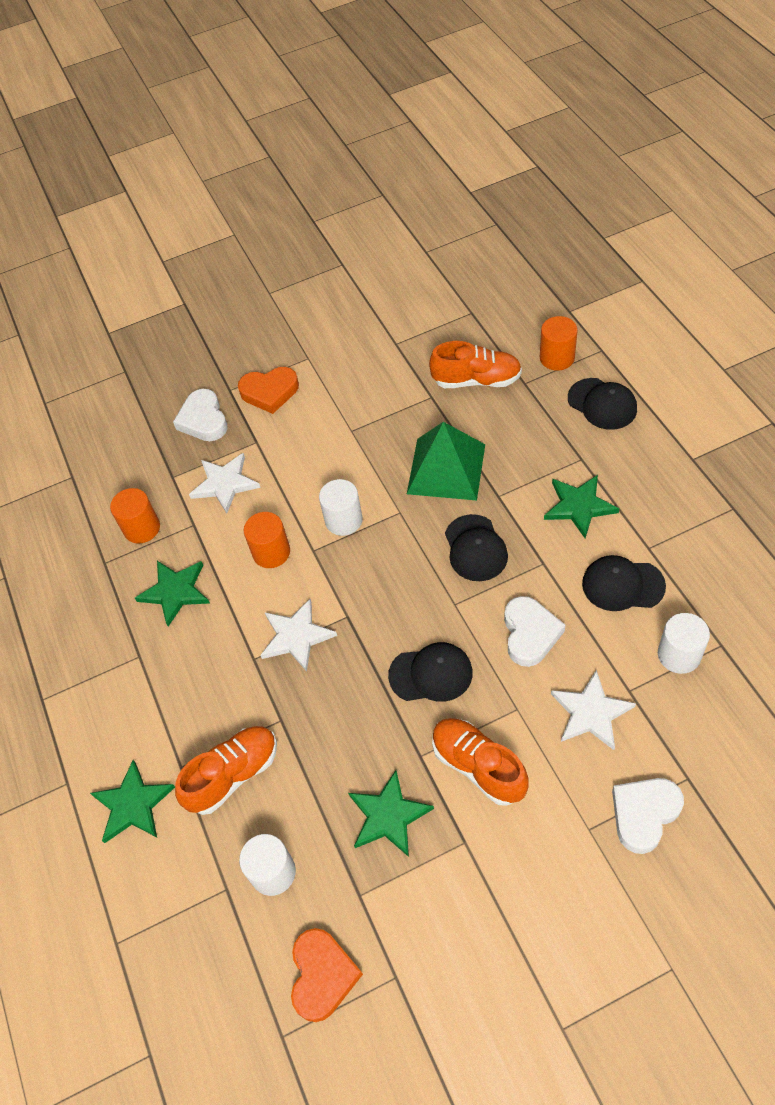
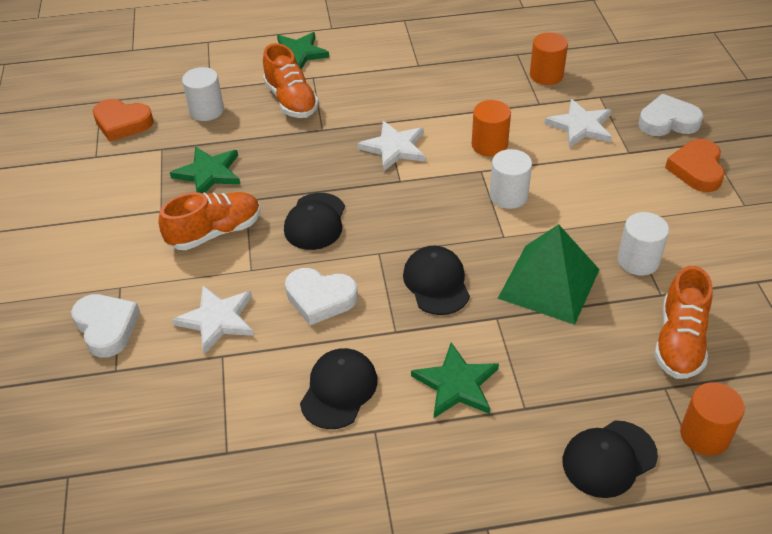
camera: 100 degrees right, 10 degrees down
(175, 592) = (471, 87): green star -> none
(475, 548) = (436, 283): black cap -> black cap turned 75 degrees clockwise
(679, 655) = (236, 410): white cylinder -> white cylinder (638, 260)

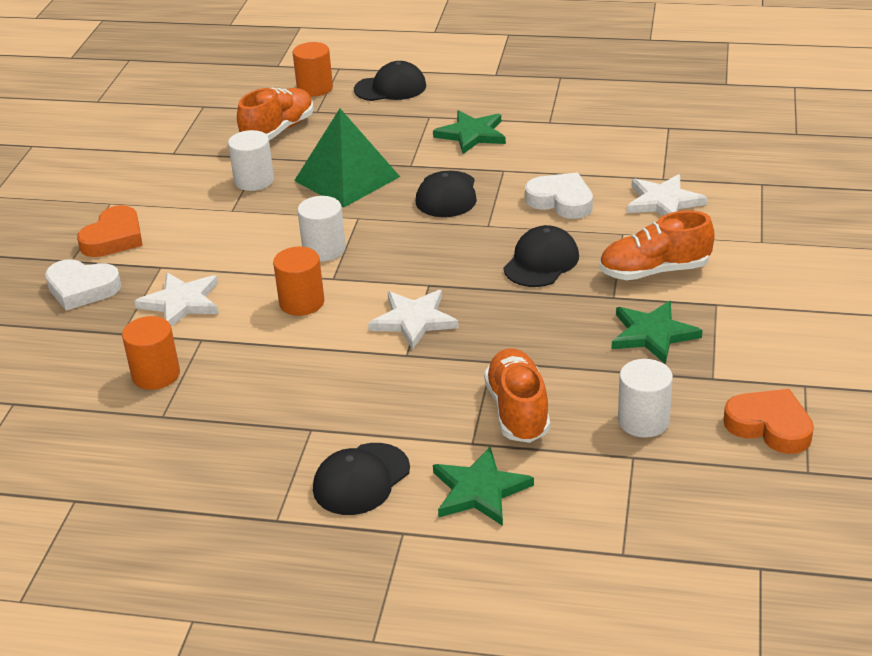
camera: 160 degrees left, 10 degrees down
(106, 327) = (772, 213): white heart -> none
(339, 390) = (568, 145): black cap -> black cap (361, 479)

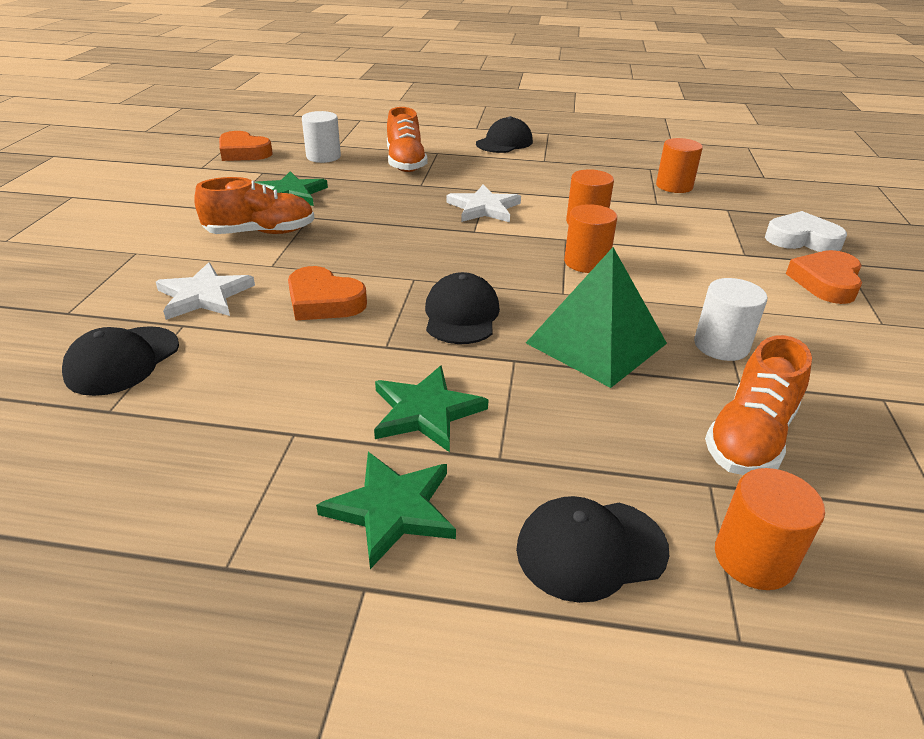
camera: 175 degrees right, 0 degrees up
(181, 302) = (696, 226): white star -> none
(324, 249) = (586, 262): white cylinder -> orange cylinder
(479, 490) = (433, 137): green star -> green star (392, 509)
(541, 262) = (365, 243): black cap -> black cap (123, 361)
(561, 201) = (324, 301): white heart -> orange heart

